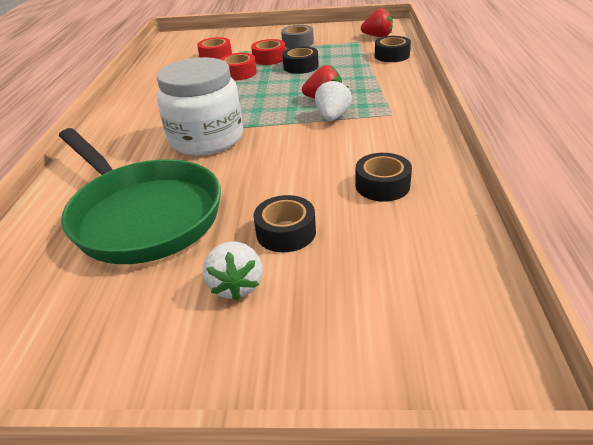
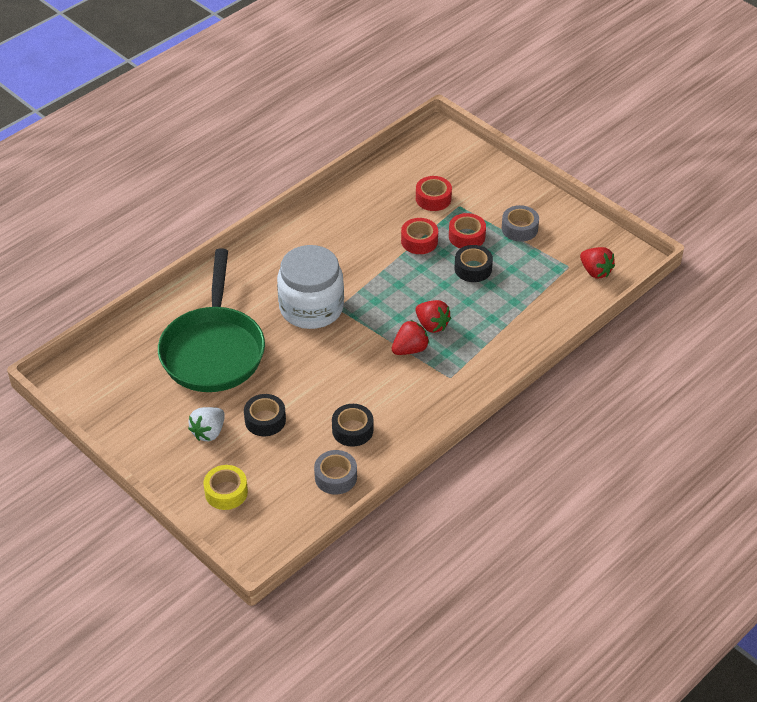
camera: 40 degrees right, 10 degrees up
(332, 117) = (410, 349): white strawberry -> red strawberry
(351, 331) = (226, 492): none -> yellow tape
(392, 55) = (559, 310): black tape -> none
(436, 227) = (335, 477): none -> grey tape

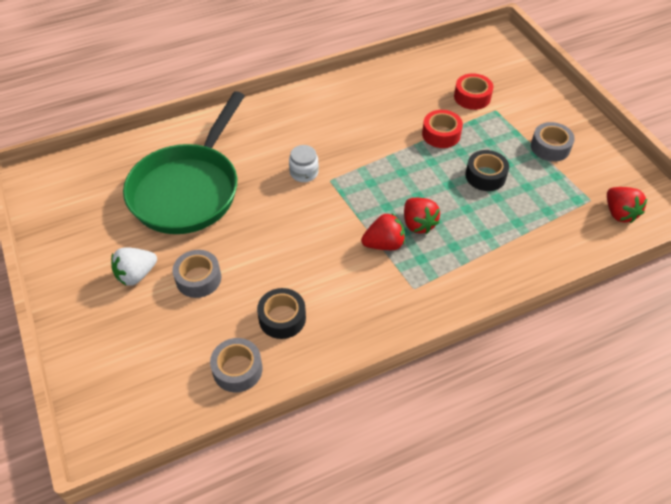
camera: 20 degrees right, 5 degrees up
(226, 492) = (115, 349): yellow tape -> none
(265, 420) = (198, 278): black tape -> grey tape
(311, 308) = (304, 173): white jar -> white jar, size x0.42
(466, 236) = (491, 141): red tape -> none

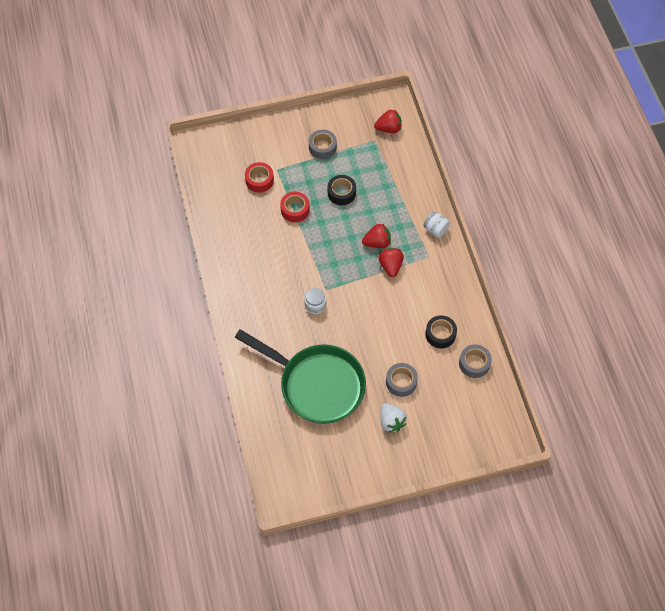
camera: 80 degrees left, 10 degrees up
(464, 291) = (435, 230): none -> white jar

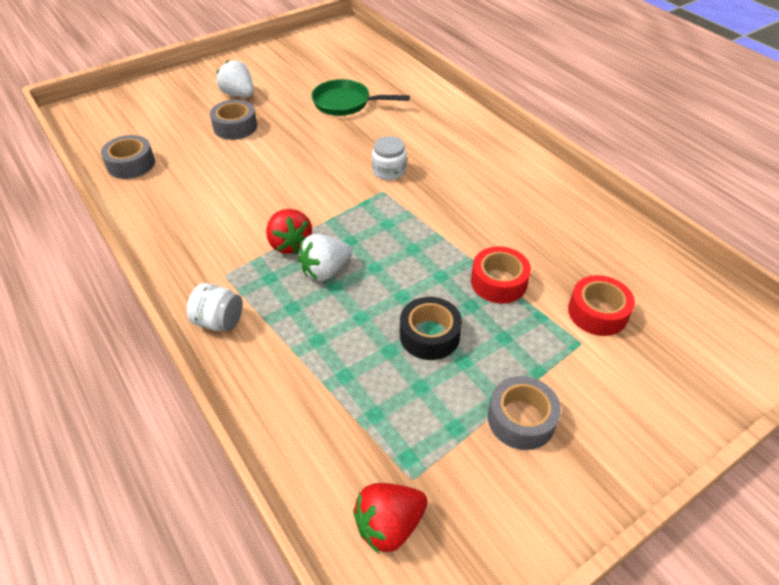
camera: 160 degrees right, 15 degrees down
(317, 384) = (345, 103): green pan -> green pan, size x0.52
(377, 243) = (325, 271): red strawberry -> white strawberry
(440, 334) = (187, 182): black tape -> none

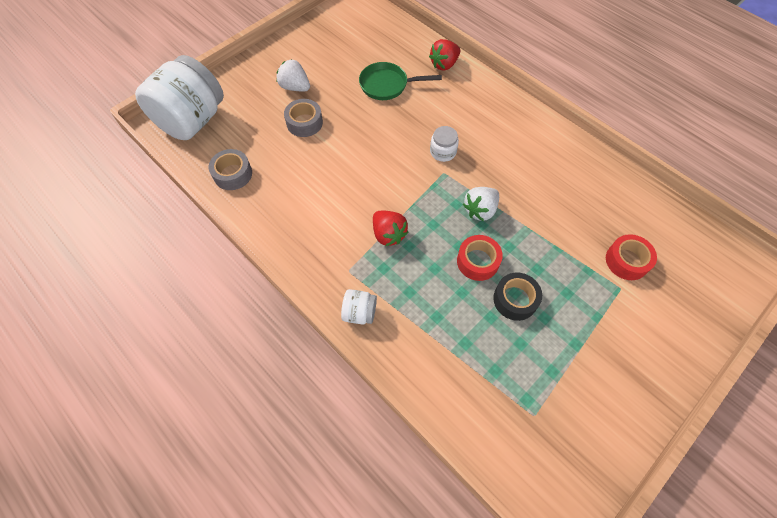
camera: 10 degrees left, 15 degrees up
(110, 112) = (192, 120): none -> white jar
(325, 271) = (423, 255): white strawberry -> white strawberry (480, 210)
(389, 525) = (529, 452): red strawberry -> red strawberry (444, 64)
(498, 282) = (552, 245): red tape -> red tape (477, 261)
(521, 419) = (594, 357): grey tape -> none

